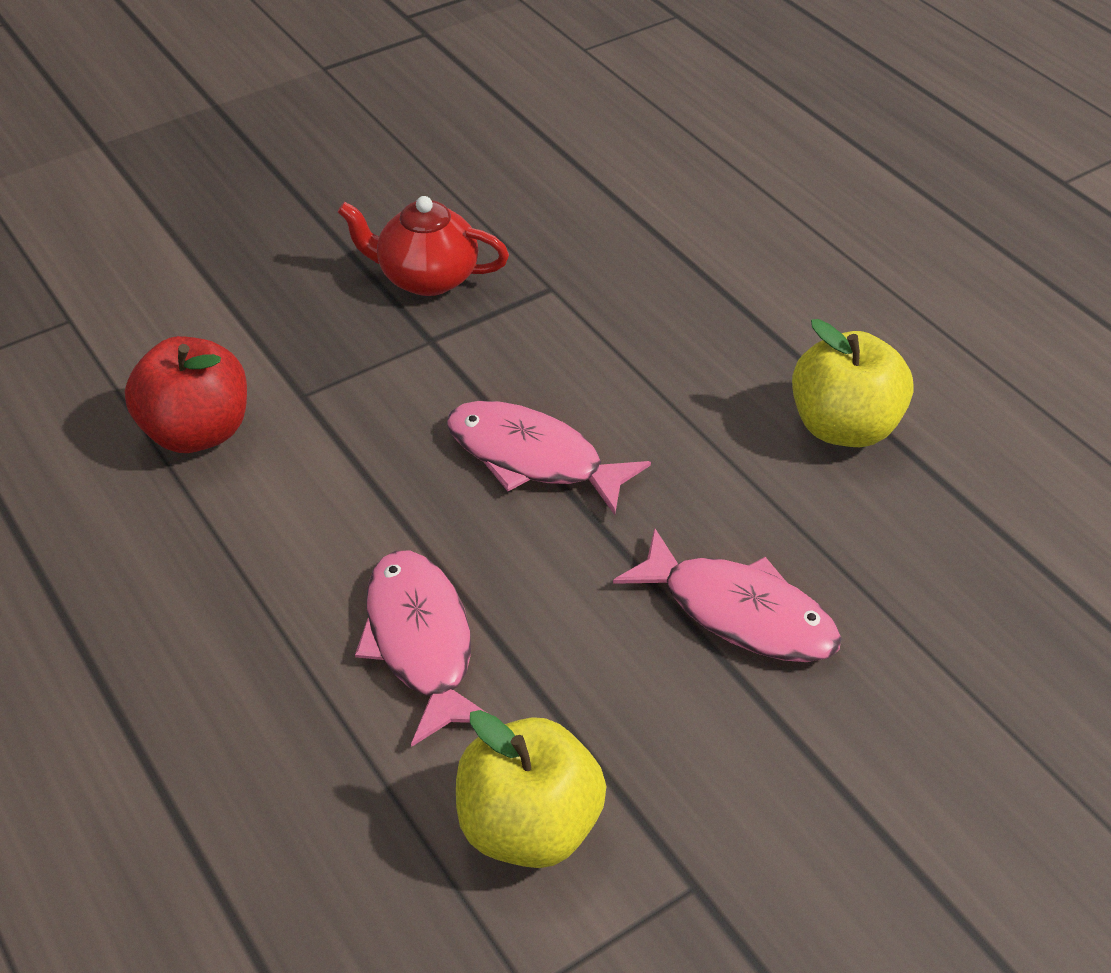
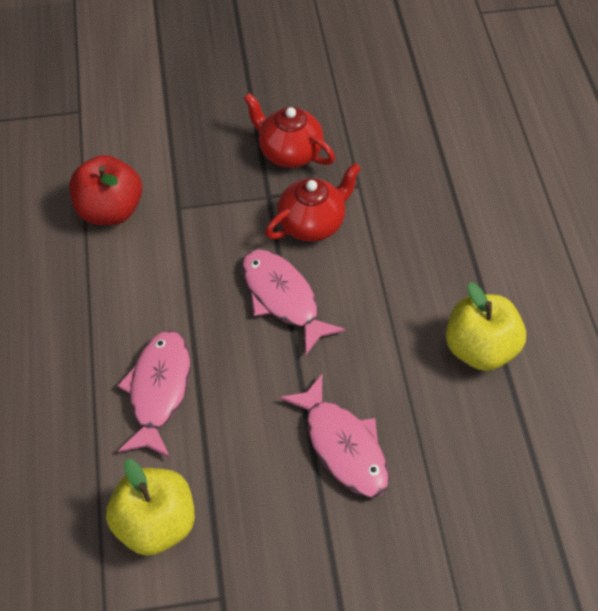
camera: 25 degrees right, 10 degrees up
(516, 352) = (312, 223): none -> red teapot

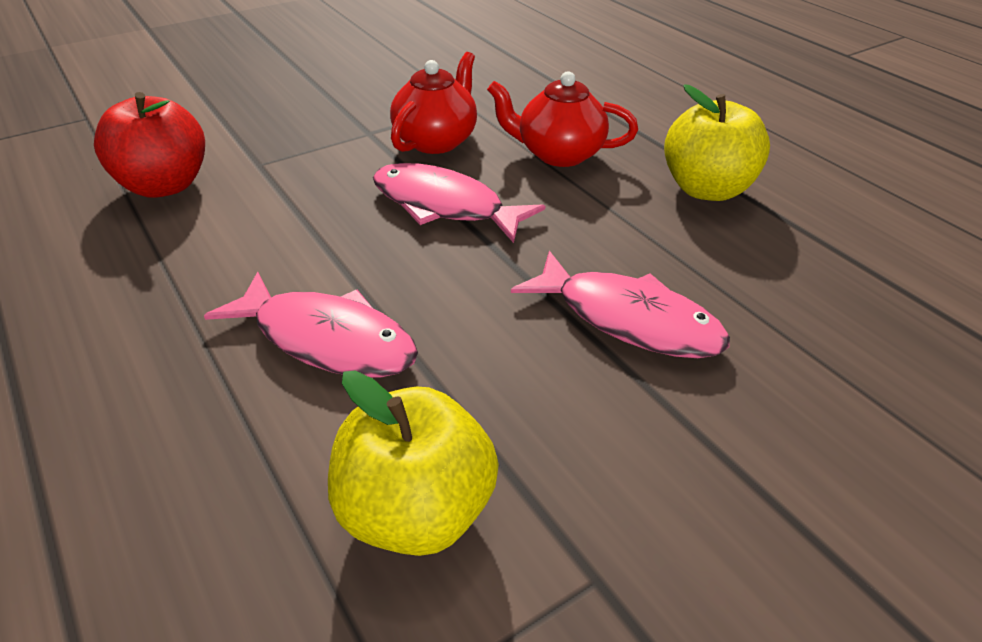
camera: 25 degrees left, 15 degrees down
(159, 390) = (327, 339): pink fish -> pink fish turned 135 degrees clockwise
(289, 152) = (371, 98): red teapot -> red teapot (558, 154)

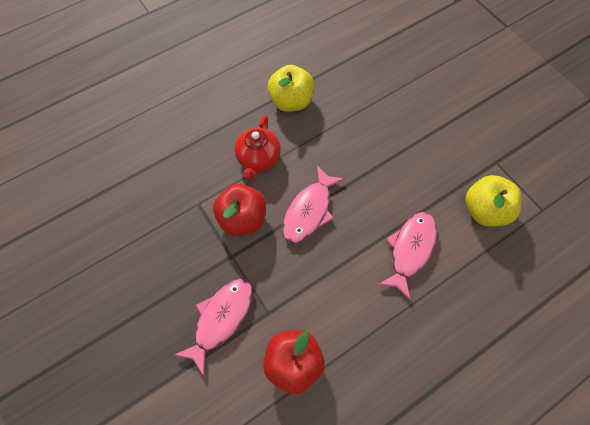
camera: 90 degrees left, 25 degrees up
(436, 141) = (242, 218): red teapot -> red apple
(628, 319) = (385, 142): pink fish -> pink fish (221, 319)

